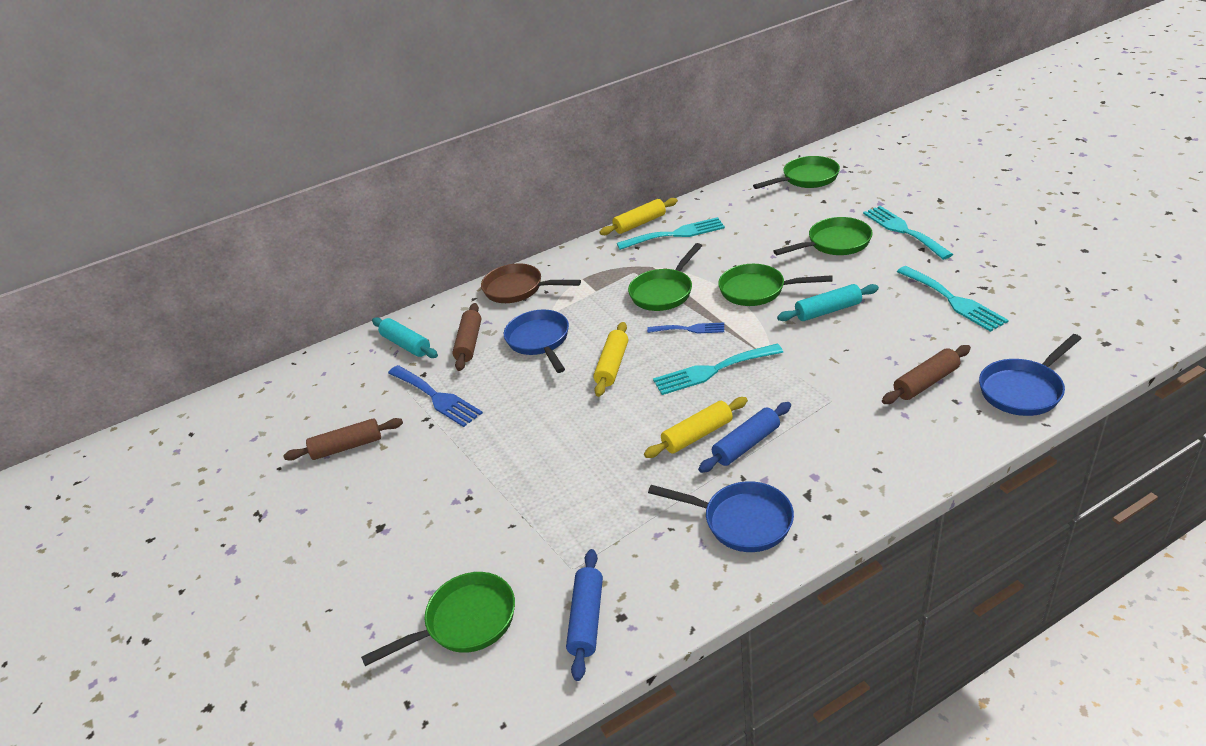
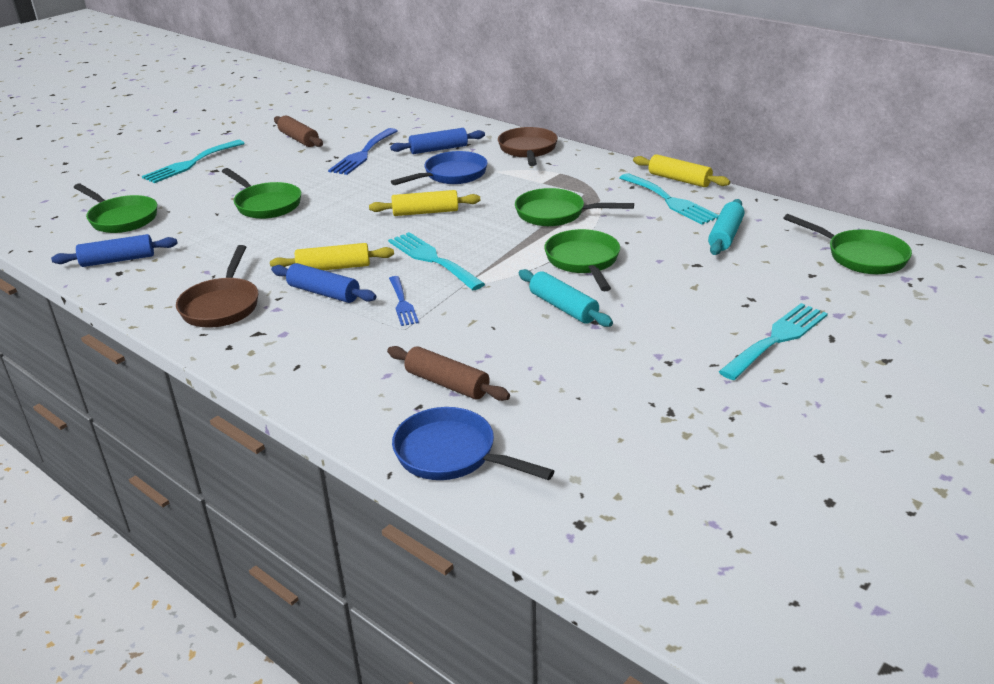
camera: 65 degrees right, 5 degrees down
(406, 345) = (428, 128): turquoise rolling pin -> turquoise rolling pin (725, 235)
(469, 343) = (438, 149): brown rolling pin -> blue rolling pin
(690, 329) = (496, 237): blue fork -> blue fork (402, 303)
(697, 435) = (334, 267): yellow rolling pin -> yellow rolling pin turned 45 degrees counterclockwise
(741, 521) = (222, 305): blue pan -> brown pan
(835, 243) = (712, 294): green pan -> green pan (266, 204)
(953, 300) = (626, 390): turquoise fork -> turquoise fork (191, 163)

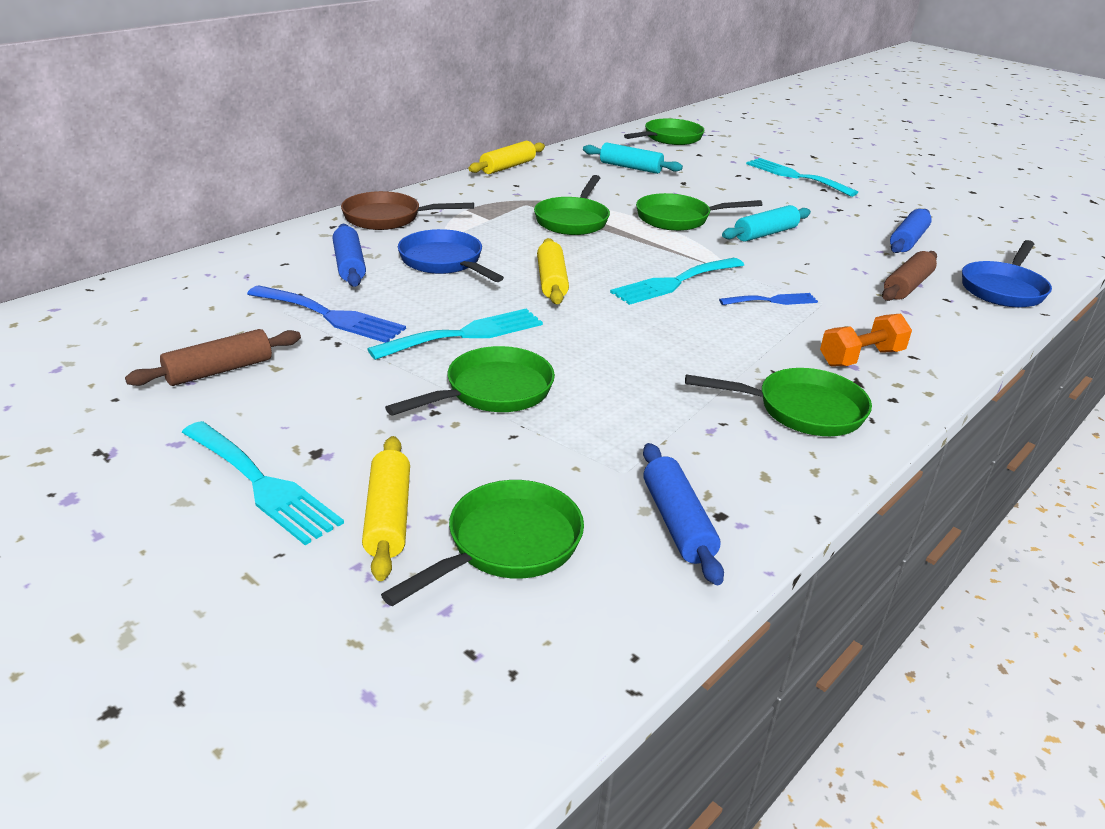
camera: 90 degrees left, 0 degrees up
(222, 305) = (802, 410): brown pan -> green pan
(296, 338) = (861, 358): none -> orange dumbbell
(324, 293) = (758, 343): blue rolling pin -> blue rolling pin (908, 240)
(334, 267) = (696, 337): yellow rolling pin -> yellow rolling pin (388, 517)
(670, 201) = (555, 175): turquoise fork -> turquoise fork (465, 334)

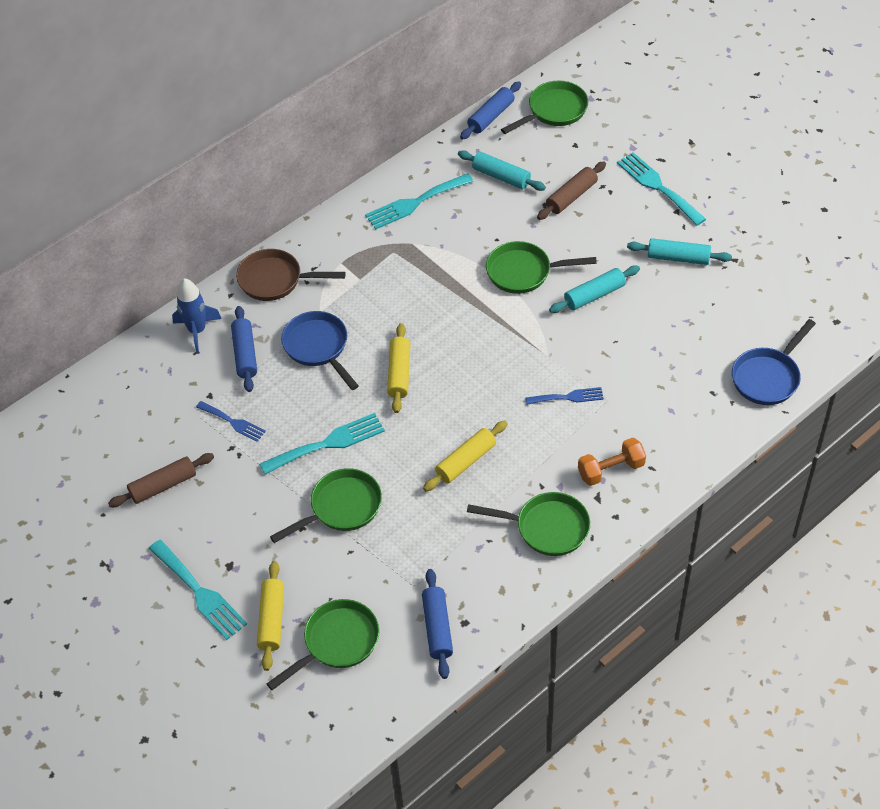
camera: 10 degrees right, 20 degrees up
(288, 248) = (197, 331): none -> blue rocket
(330, 316) = (233, 422): blue fork -> blue fork, size x0.61
(507, 167) = (385, 181): yellow rolling pin -> yellow rolling pin (466, 461)
(573, 220) = (431, 278): green pan -> none
(674, 282) = (496, 373): turquoise fork -> turquoise fork (415, 203)
(843, 214) = (678, 258): none -> turquoise rolling pin
(907, 286) = (687, 374): brown rolling pin -> brown rolling pin (571, 196)
(908, 240) = (719, 302): blue rolling pin -> blue rolling pin (491, 116)

